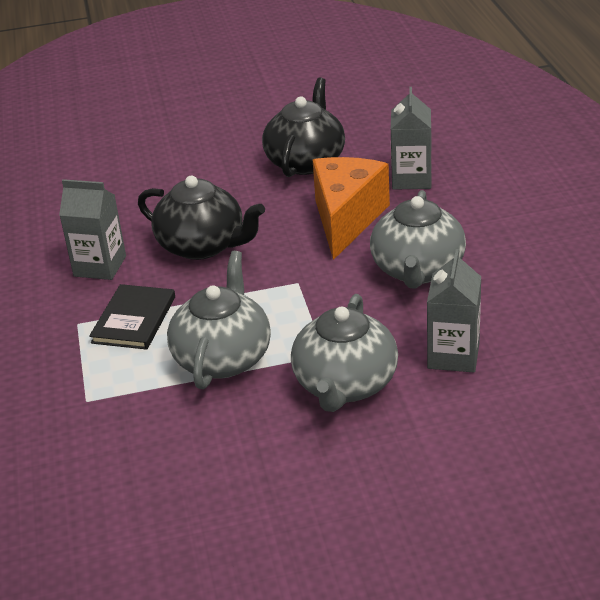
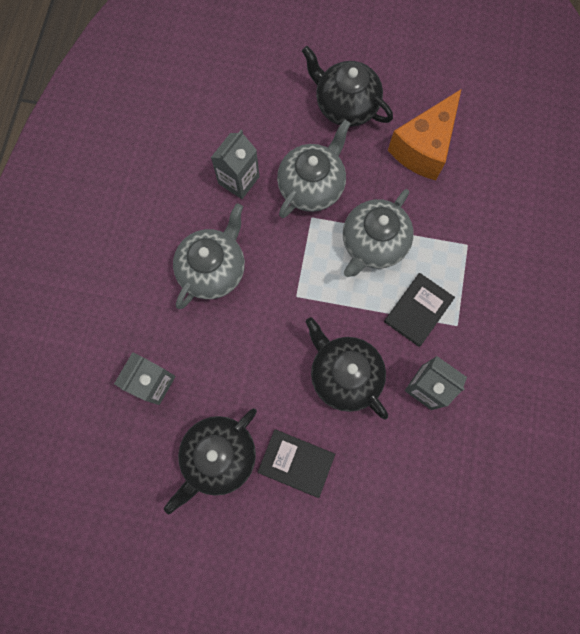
camera: 160 degrees left, 40 degrees up
(223, 180) = (296, 463): none -> black book
(346, 219) = (228, 354): orange cheese -> orange cheese (423, 148)
(354, 499) = (345, 105): none -> black teapot

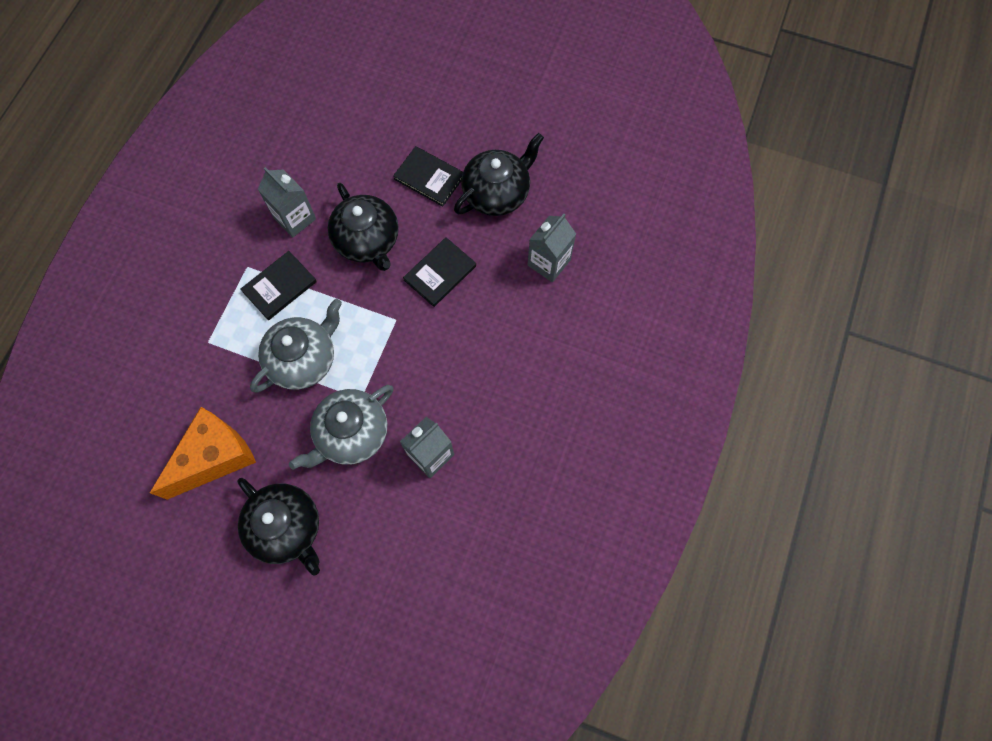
camera: 170 degrees left, 5 degrees down
(213, 269) = (475, 360): grey teapot -> none
(262, 352) = (440, 273): none -> black book

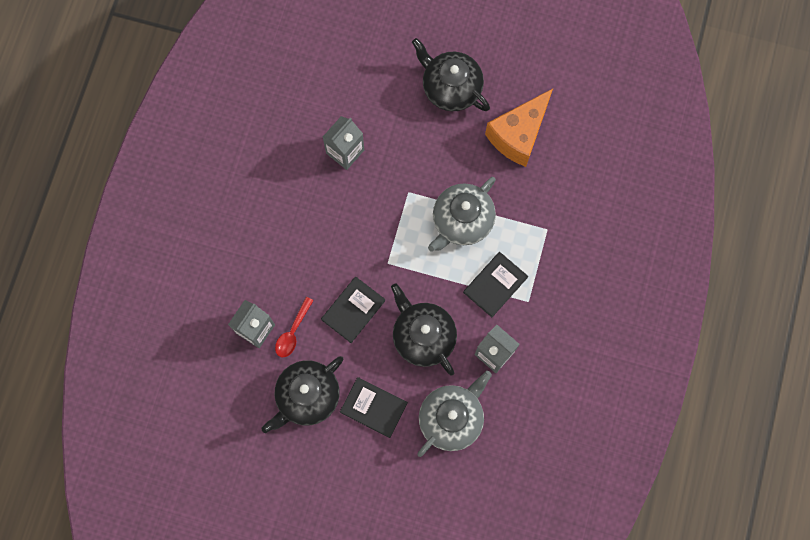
camera: 175 degrees right, 5 degrees up
(351, 433) = (411, 163): grey teapot -> grey teapot (451, 418)
(508, 256) = (293, 332): none -> red spoon

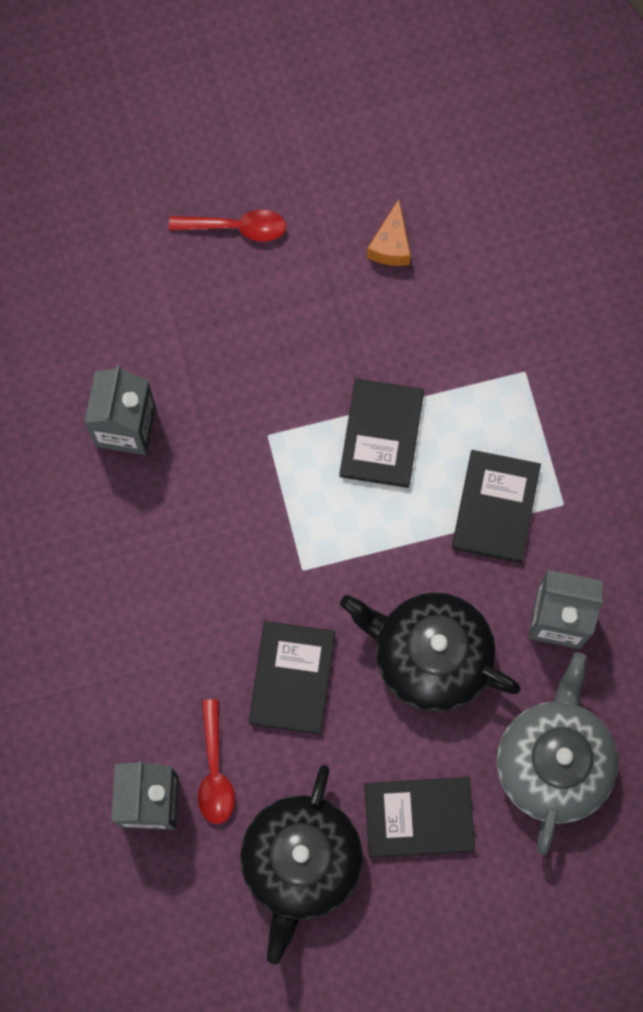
camera: 30 degrees left, 0 degrees up
(450, 88) = (236, 227): black teapot -> red spoon
(461, 221) = (381, 434): grey teapot -> black book
(518, 135) = (391, 245): orange cheese -> orange cheese, size x0.44

